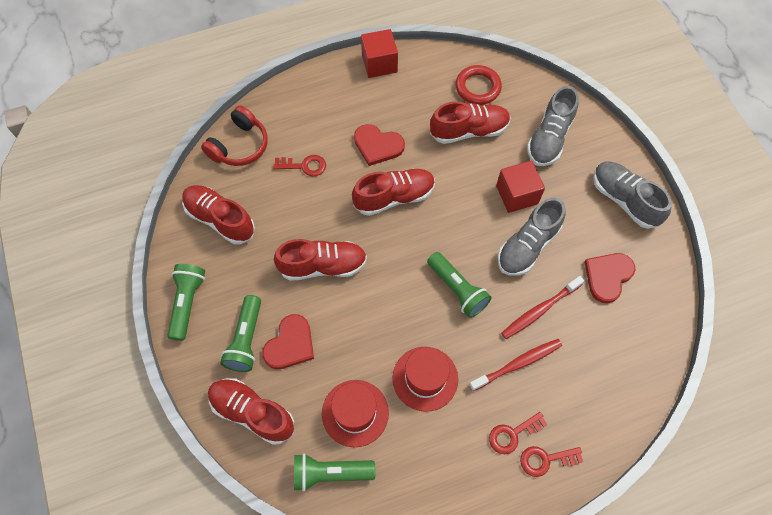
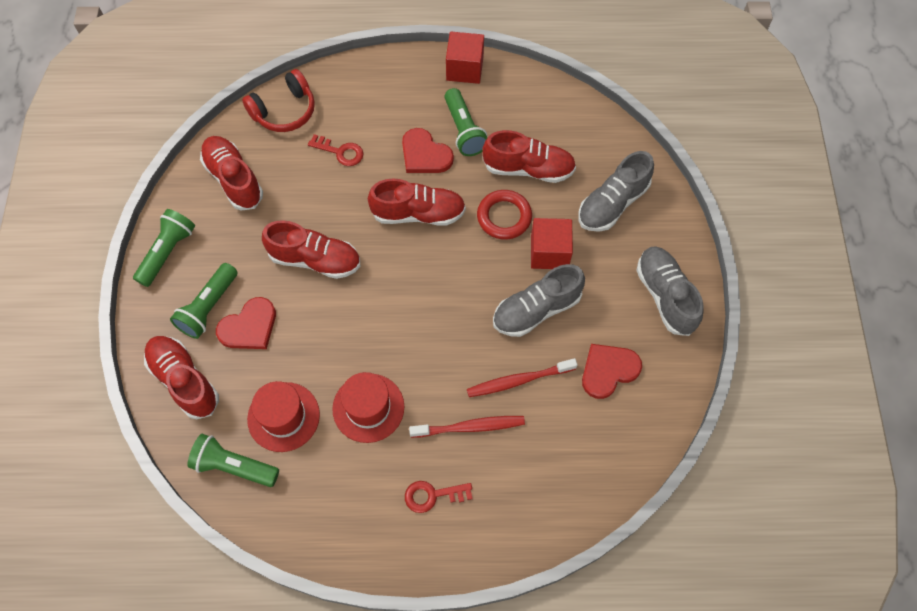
camera: 20 degrees right, 0 degrees up
(457, 289) = (441, 330): green flashlight -> green flashlight (464, 130)
(477, 87) = (558, 125): red ring -> red ring (504, 217)
(545, 459) = (455, 533): red key -> none

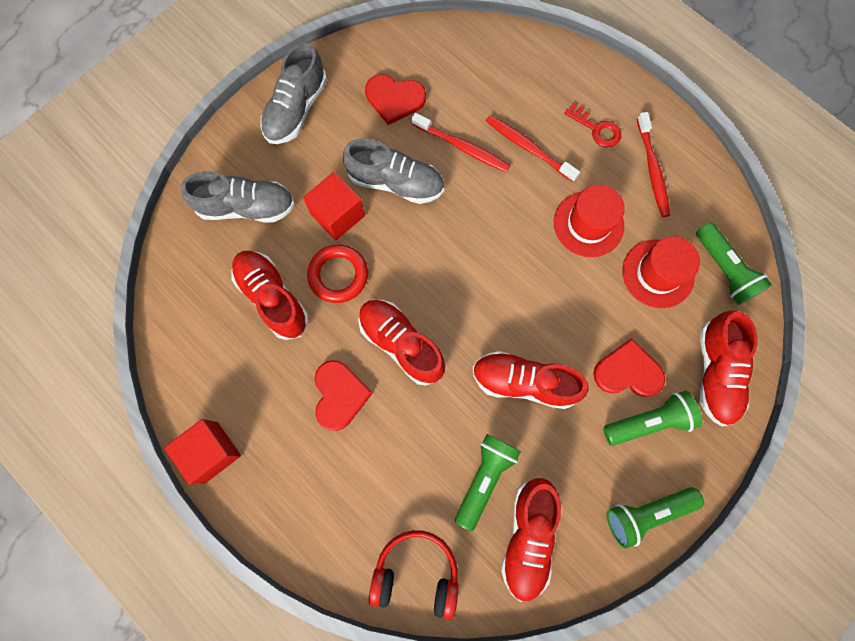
camera: 135 degrees left, 10 degrees up
(315, 259) = (524, 382): red shoe -> red shoe turned 45 degrees counterclockwise
(340, 152) = (408, 471): red key -> none
(357, 501) = (652, 169): none -> red toothbrush
(464, 130) = (283, 386): green flashlight -> green flashlight (484, 478)

